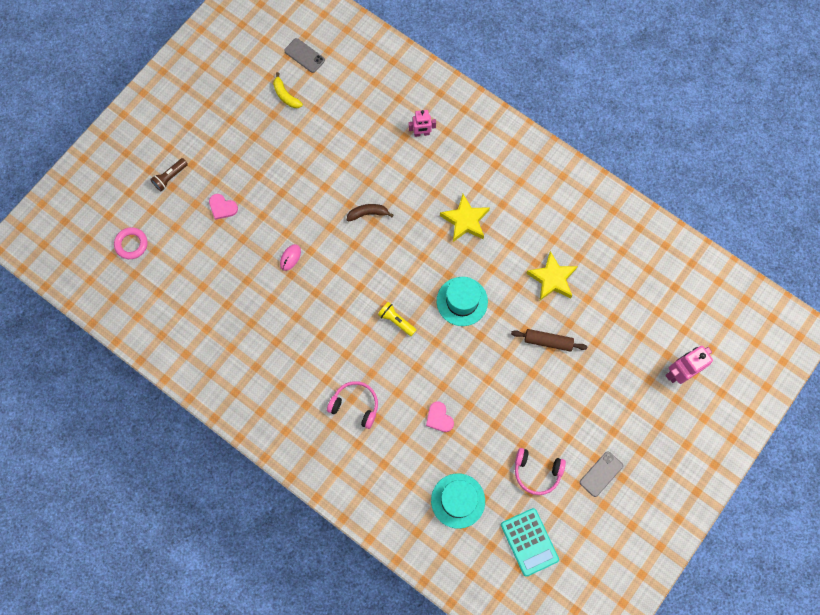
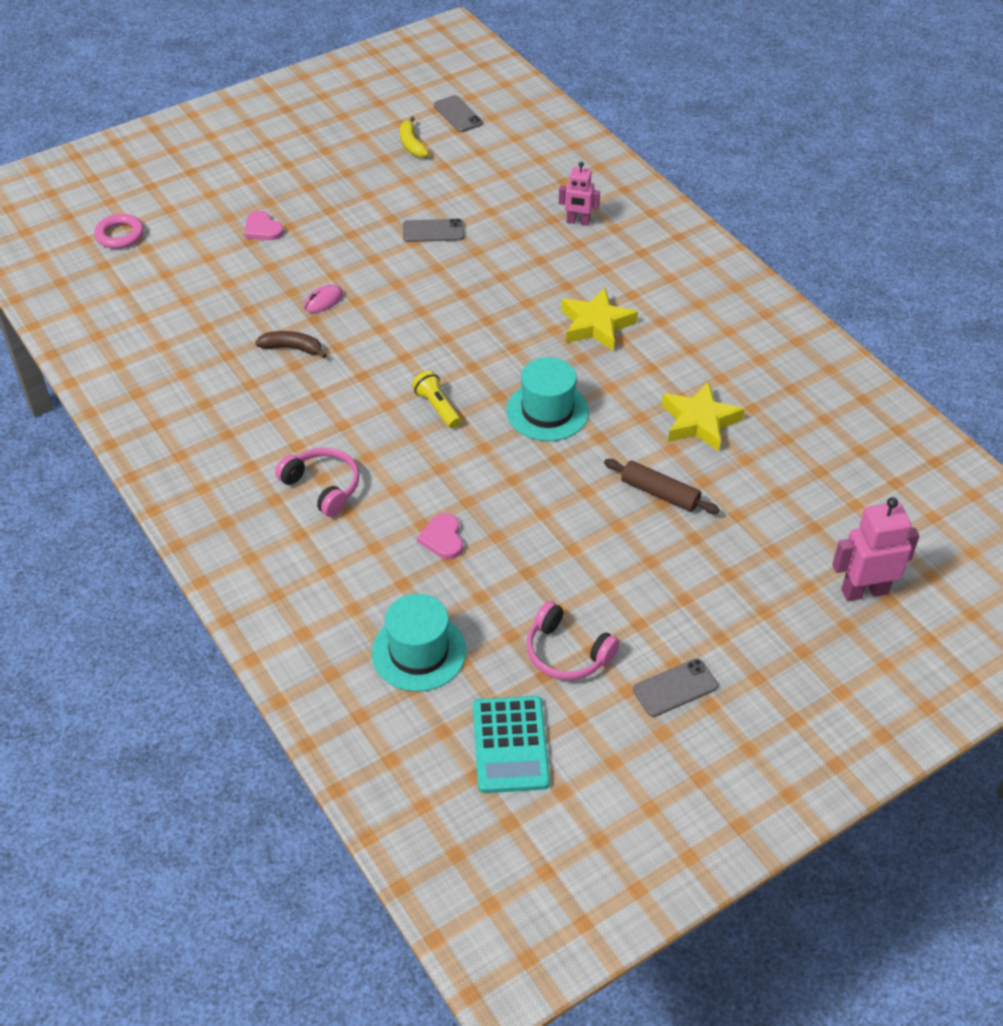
camera: 20 degrees right, 25 degrees down
(170, 177) = (212, 184): brown flashlight -> none
(333, 172) = (433, 231): none -> grey phone
(368, 213) = (458, 283): brown banana -> brown banana (292, 348)

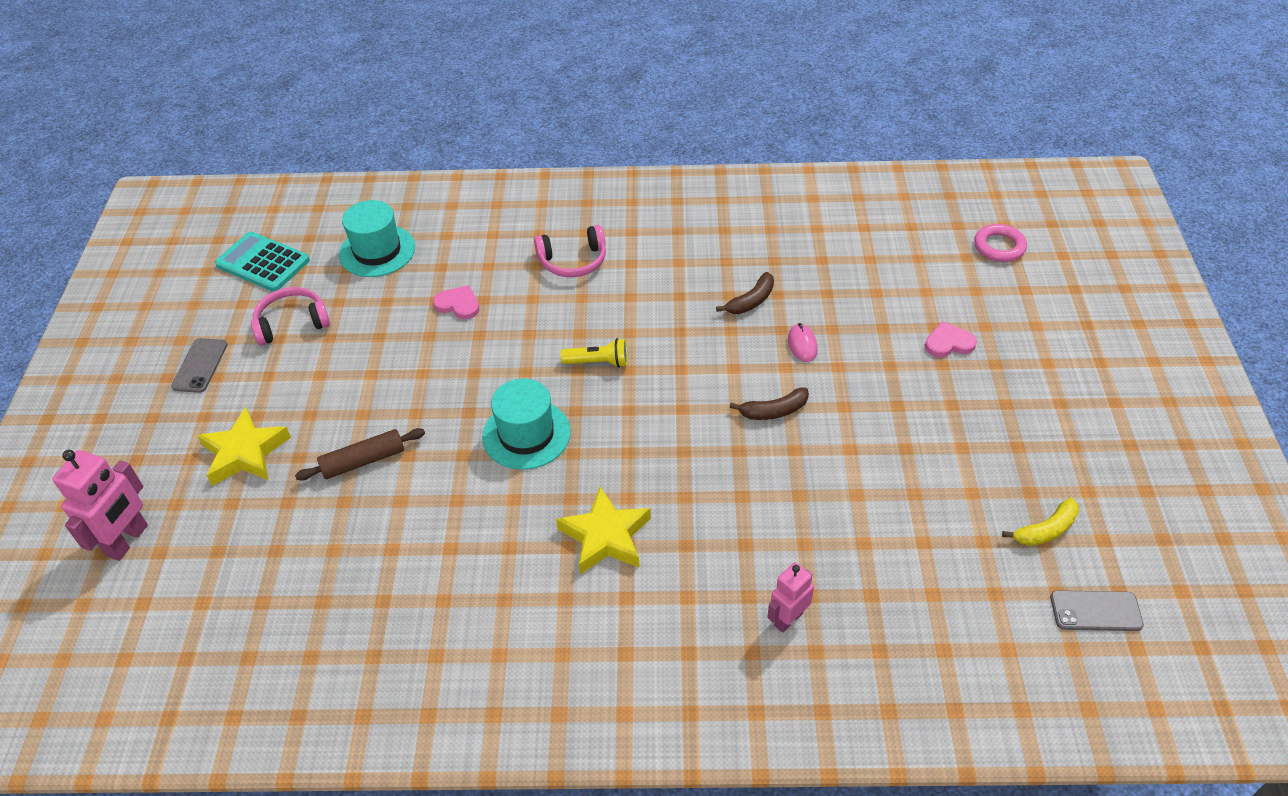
camera: 125 degrees right, 0 degrees up
(408, 290) = (774, 411): none -> brown banana
(412, 144) = (1045, 530): yellow banana -> yellow banana turned 135 degrees clockwise
(433, 231) = (858, 474): grey phone -> none
(699, 422) = (408, 542): yellow star -> yellow star (245, 453)

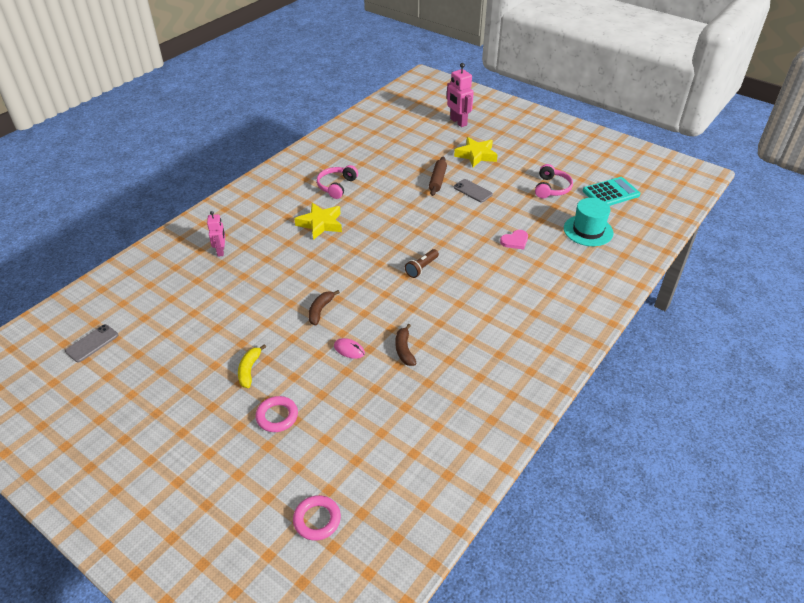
camera: 125 degrees right, 5 degrees down
(200, 365) = (545, 158): grey phone -> grey phone (472, 191)
(526, 434) = (401, 226): turquoise hat -> none
(573, 261) = (511, 296): pink headphones -> pink headphones (336, 186)
(598, 362) = (421, 268): yellow flashlight -> brown flashlight
(949, 343) = (277, 416): pink heart -> pink ring
(1045, 530) = (140, 359): yellow banana -> yellow banana (249, 370)

